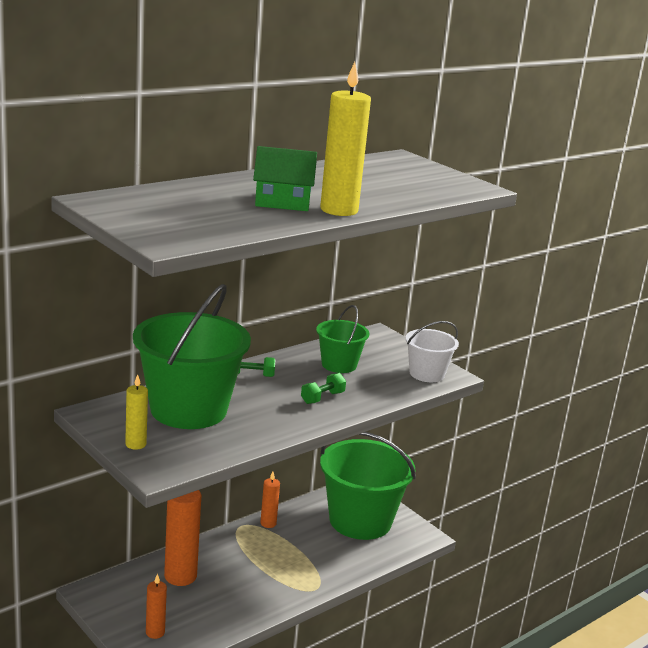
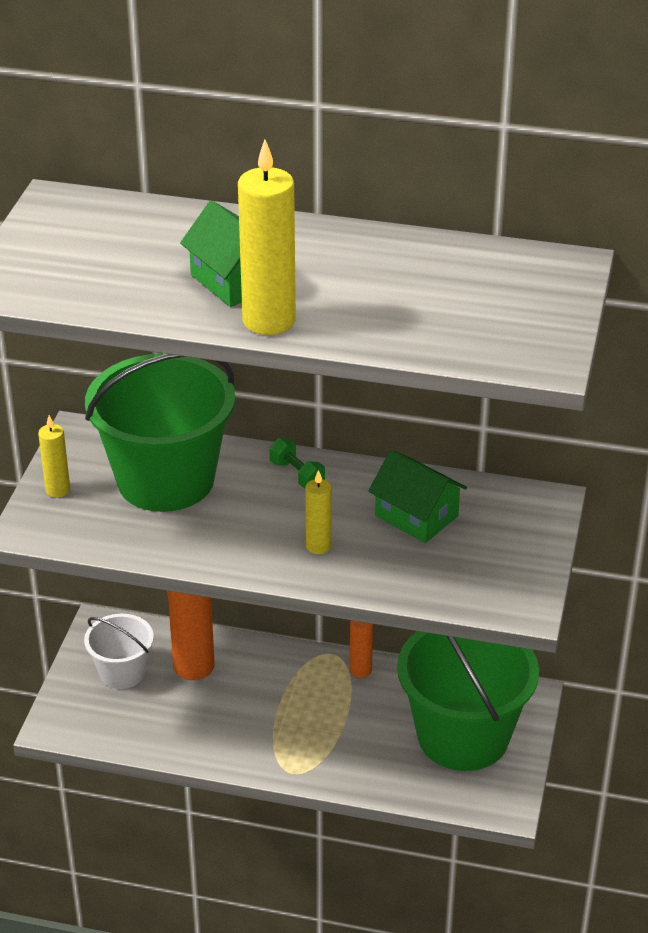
camera: 55 degrees right, 15 degrees up
(155, 632) = (93, 704): orange candle -> none
(322, 398) = (318, 546): green dumbbell -> yellow candle
(339, 365) = (416, 516): green bucket -> green house
(427, 374) = (498, 588): white bucket -> white bucket (122, 672)

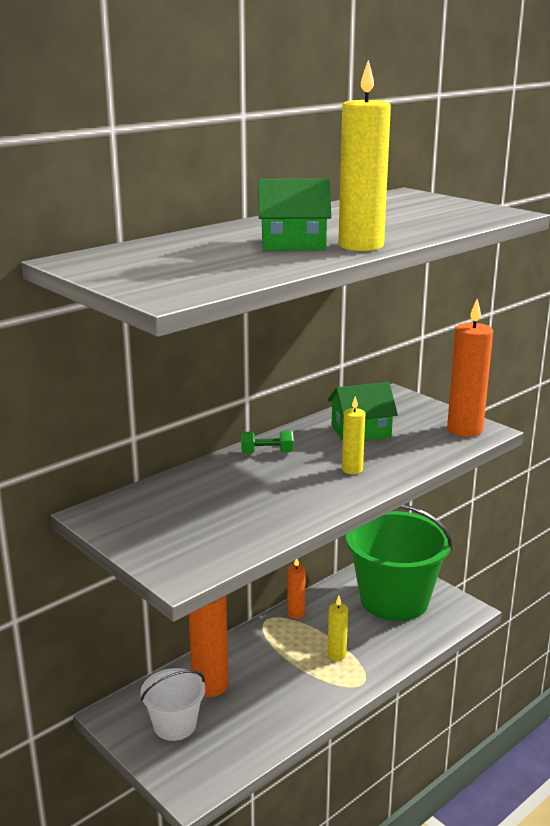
camera: 55 degrees left, 15 degrees down
(58, 490) = (150, 545): yellow candle -> yellow candle (336, 655)
(165, 480) = (204, 498): green bucket -> none
(508, 590) = (464, 430): none -> orange candle

